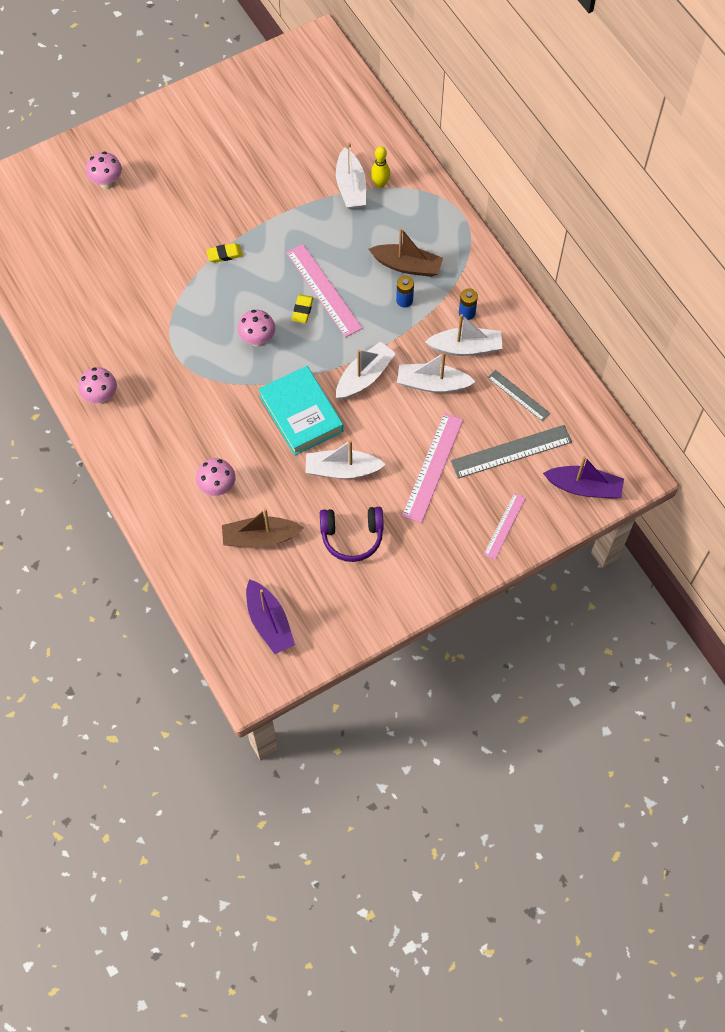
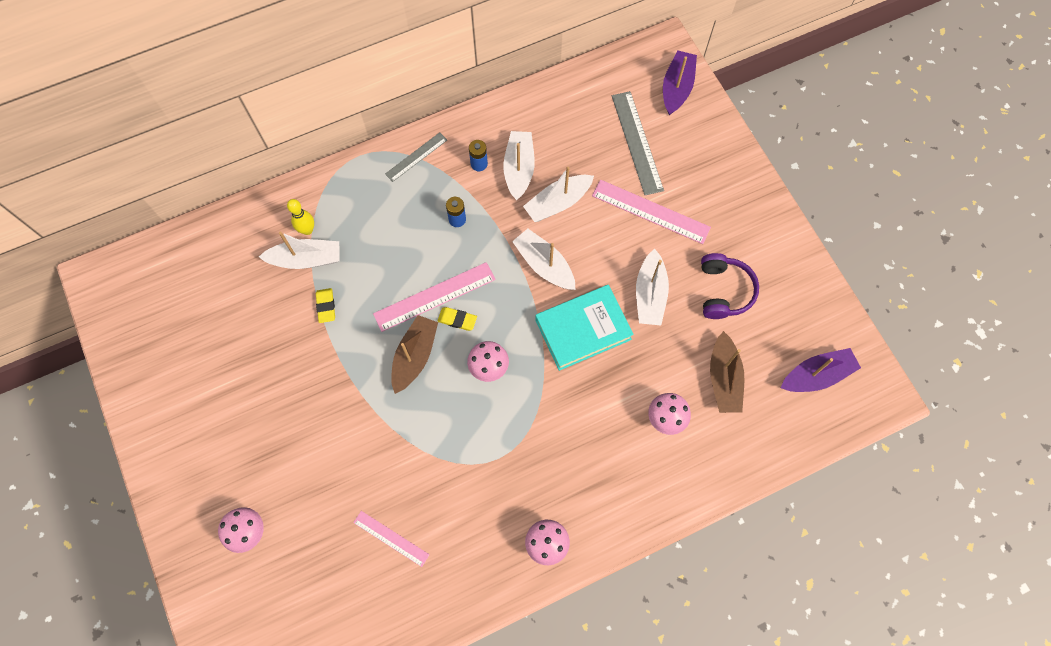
camera: 85 degrees left, 5 degrees up
(224, 254) = (373, 398): yellow eraser -> yellow eraser (326, 306)
(407, 266) = (415, 213): brown boat -> brown boat (415, 356)
(432, 384) = (558, 203): white boat -> white boat turned 45 degrees clockwise
(504, 526) = (714, 156): pink ruler -> pink ruler (391, 538)
(518, 395) = (576, 129): grey ruler -> grey ruler (416, 157)

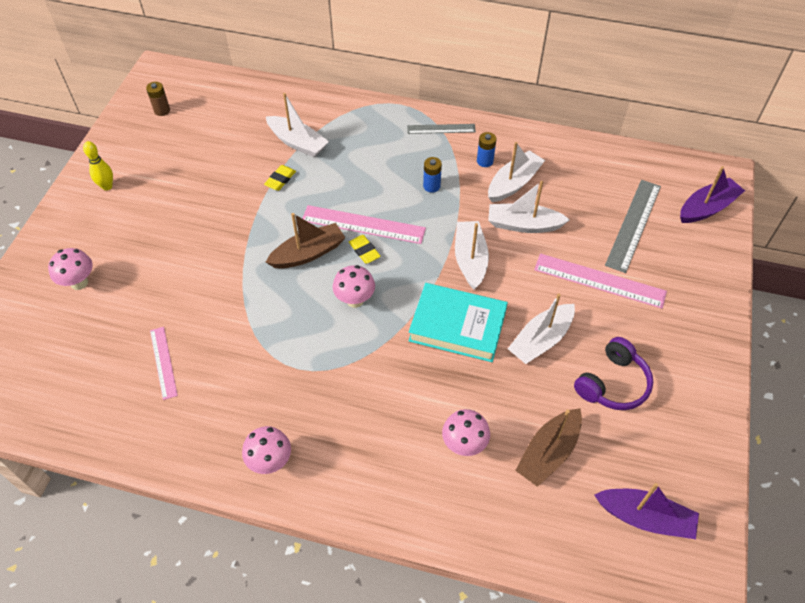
camera: 40 degrees right, 15 degrees down
(146, 317) = (162, 110): none -> brown battery
(307, 230) = (317, 126): yellow bowling pin -> yellow bowling pin (107, 186)
(651, 211) = (599, 280): pink ruler -> pink ruler turned 45 degrees counterclockwise

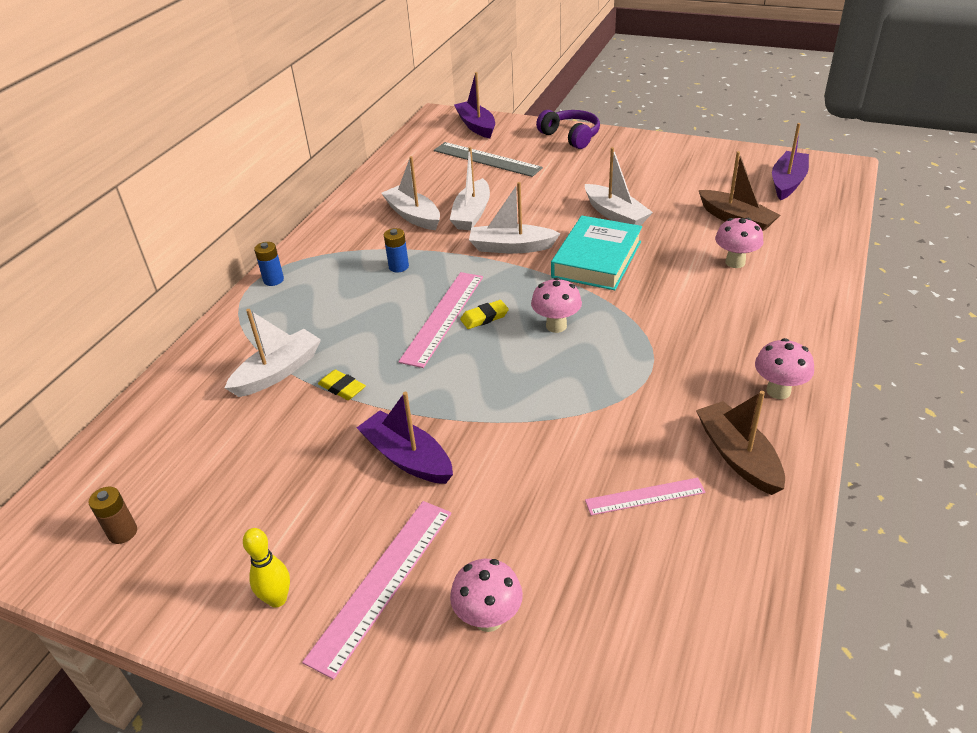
camera: 80 degrees left, 15 degrees down
(210, 226) = (407, 458): none -> purple boat
(308, 253) = (479, 362): brown boat -> brown boat (738, 456)
(441, 129) = (310, 256): grey ruler -> none
(485, 161) = (374, 231): blue battery -> blue battery (273, 280)
(599, 280) = (549, 181): pink ruler -> pink ruler (382, 583)
(613, 383) = (662, 184): purple headphones -> purple headphones (570, 136)

